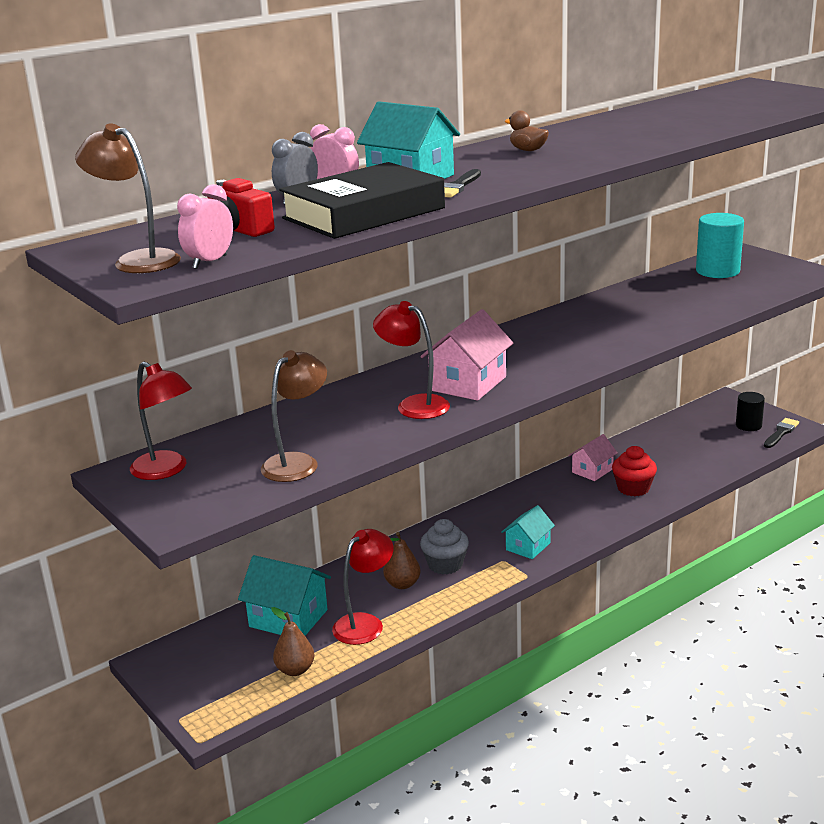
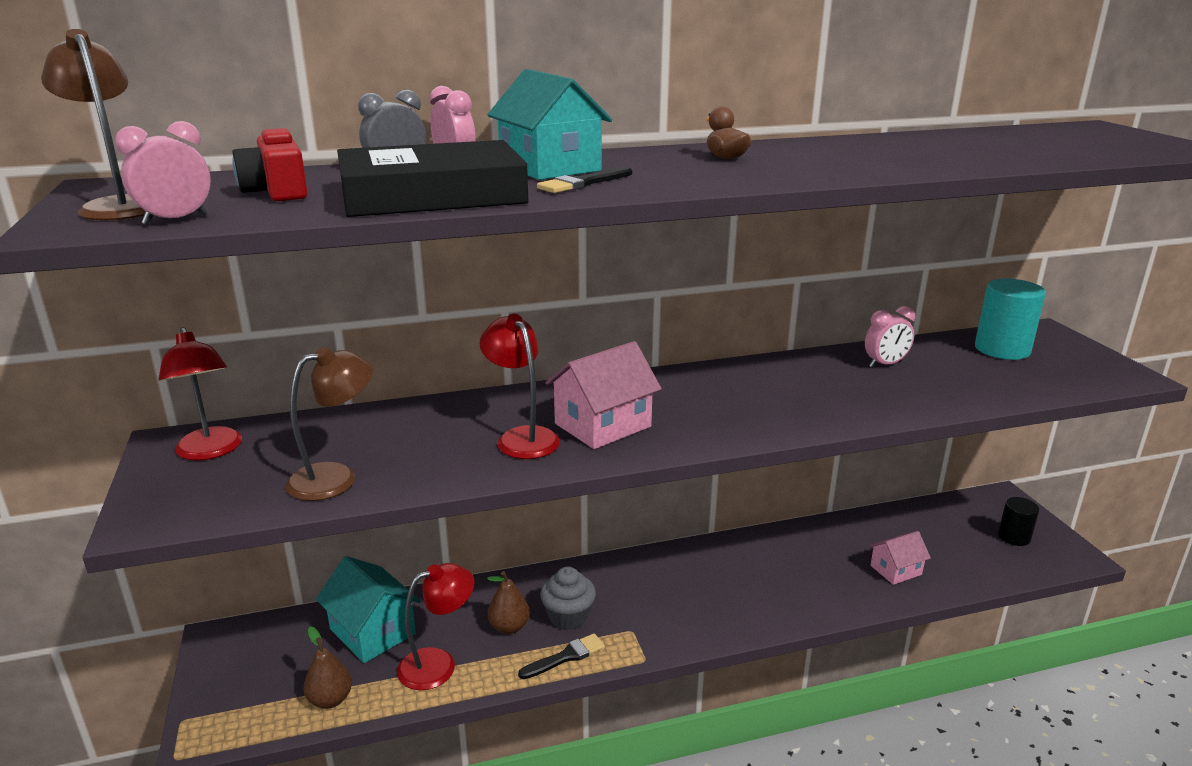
camera: 20 degrees right, 0 degrees up
(528, 546) = (669, 621): turquoise house -> none
(592, 471) = (797, 545): pink house -> pink house (896, 570)
(633, 488) = (831, 581): red cupcake -> none
(642, 298) = (885, 364): none -> pink clock
(781, 433) = (1051, 557): black brush -> black brush (566, 657)

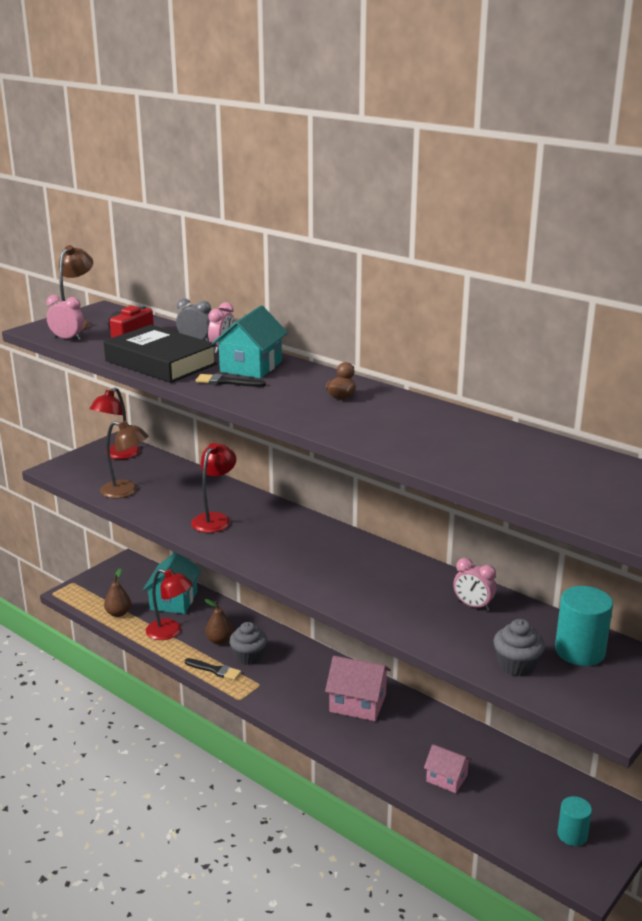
camera: 55 degrees right, 0 degrees up
(602, 425) = (255, 536): pink house -> pink house (358, 703)
(1012, 381) = (516, 665): none -> grey cupcake
(1014, 537) = (572, 835): black cylinder -> turquoise cylinder

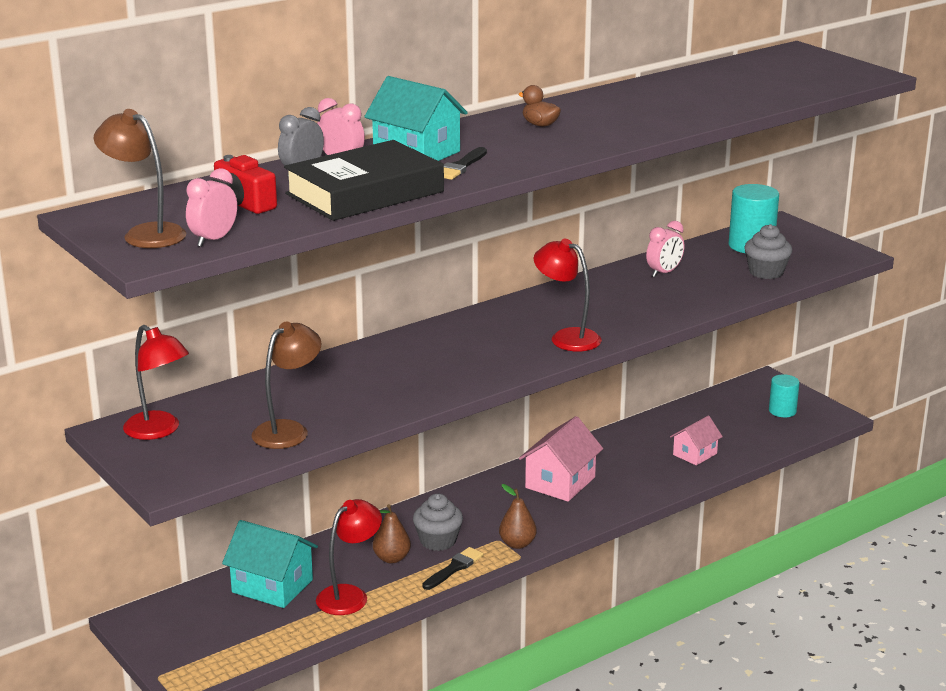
camera: 75 degrees left, 0 degrees up
(118, 613) = (275, 636): brown pear -> brown pear (517, 544)
(215, 519) = (410, 377): red lamp -> red lamp (567, 337)

